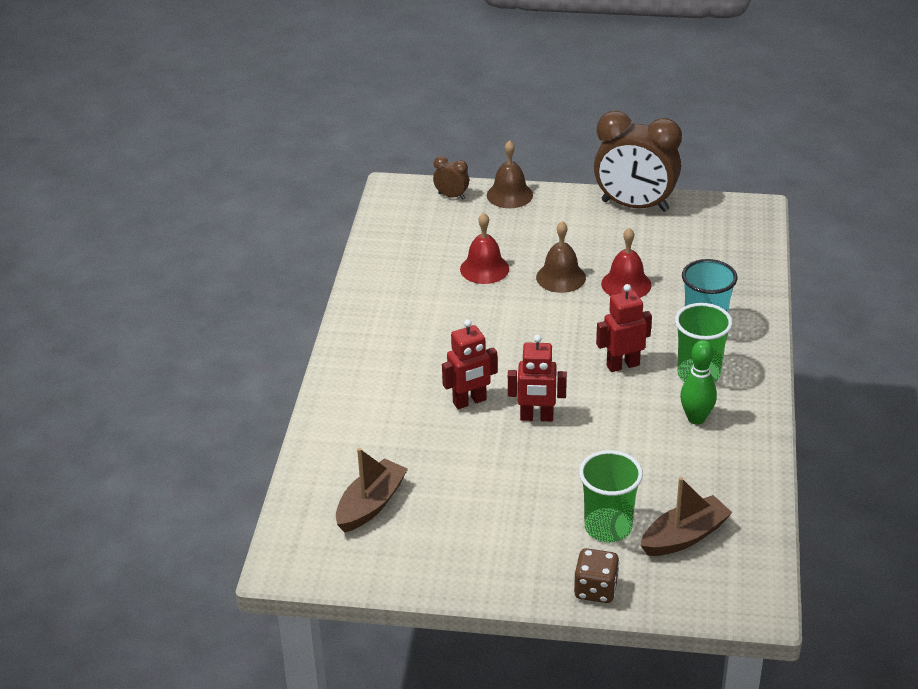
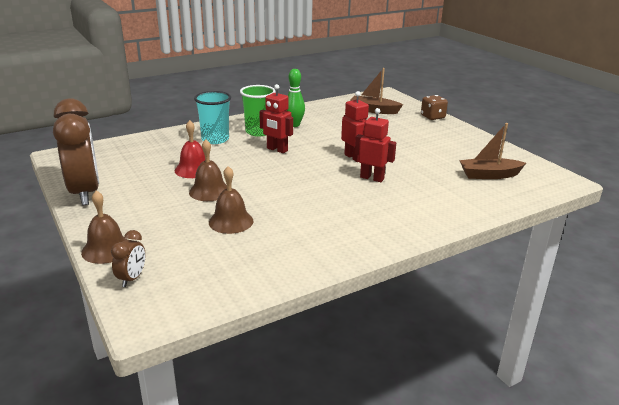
camera: 130 degrees left, 10 degrees down
(451, 196) = (132, 278): brown clock -> brown clock turned 150 degrees counterclockwise
(484, 269) = (231, 221): red bell -> brown bell
(608, 527) = (396, 123): green cup -> none

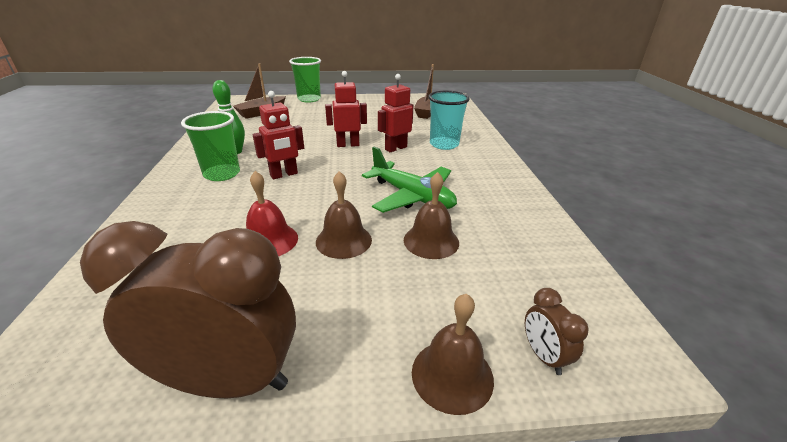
camera: 65 degrees left, 5 degrees up
(132, 278) = (543, 356): brown clock -> brown clock turned 150 degrees counterclockwise
(215, 139) = (199, 206): turquoise cup -> turquoise cup (444, 144)
(289, 202) = (412, 196): none -> green plane
(432, 117) = (309, 99): brown dice -> green cup

